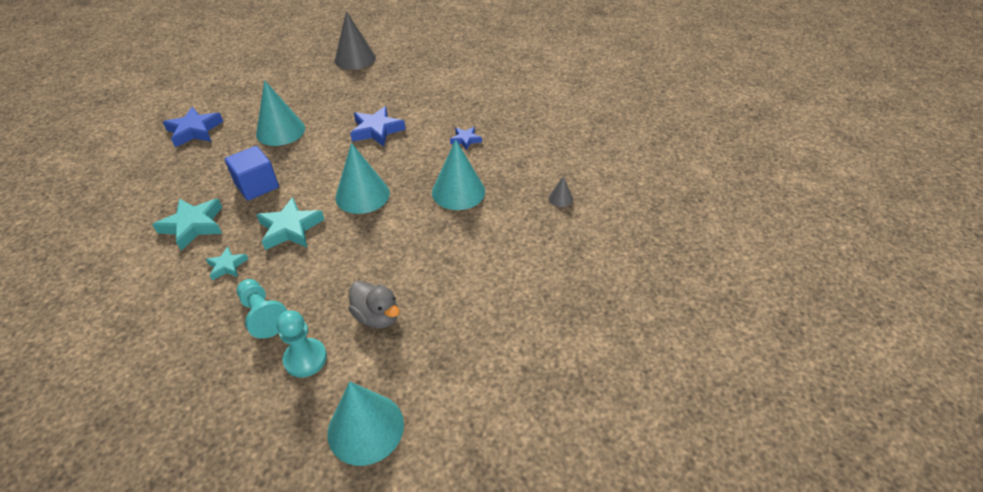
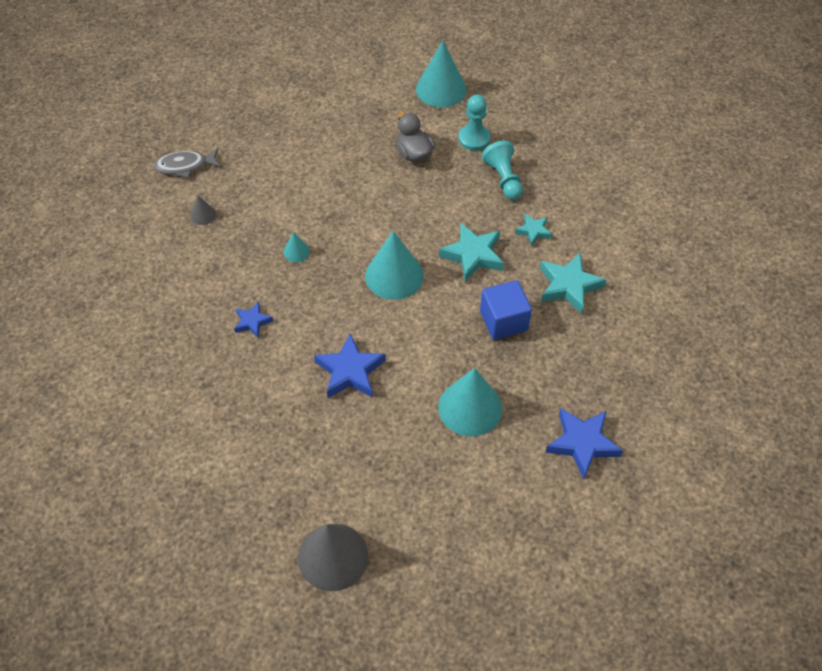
camera: 160 degrees left, 10 degrees up
(458, 191) = (296, 251): turquoise cone -> turquoise cone, size x0.45
(614, 235) = (185, 166): none -> grey fish

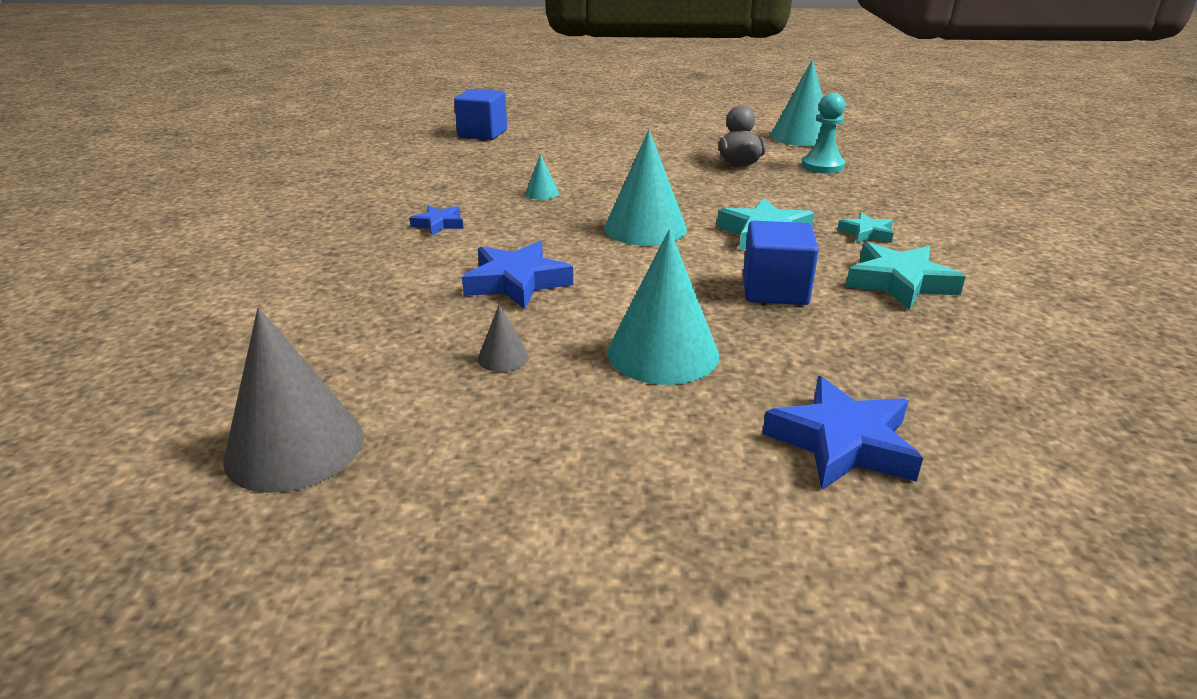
camera: 25 degrees right, 25 degrees down
(185, 166) = (482, 133): grey fish -> blue cube
(203, 215) = (467, 158): grey cone -> grey cone (503, 357)
(503, 179) = (845, 194): turquoise pawn -> none

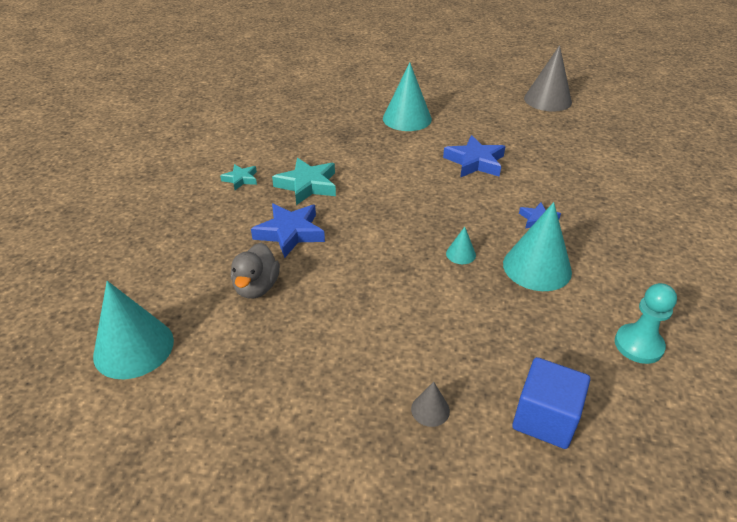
camera: 170 degrees left, 10 degrees up
(503, 357) = (477, 123): grey cone -> grey cone (430, 410)
(645, 228) = (386, 199): turquoise cone -> turquoise cone (537, 267)
(775, 290) = (334, 144): blue cube -> none
(822, 166) = (181, 271): turquoise pawn -> turquoise pawn (638, 345)
(842, 443) = (357, 86): blue star -> blue star (290, 233)
(899, 283) = (265, 142): turquoise star -> none

